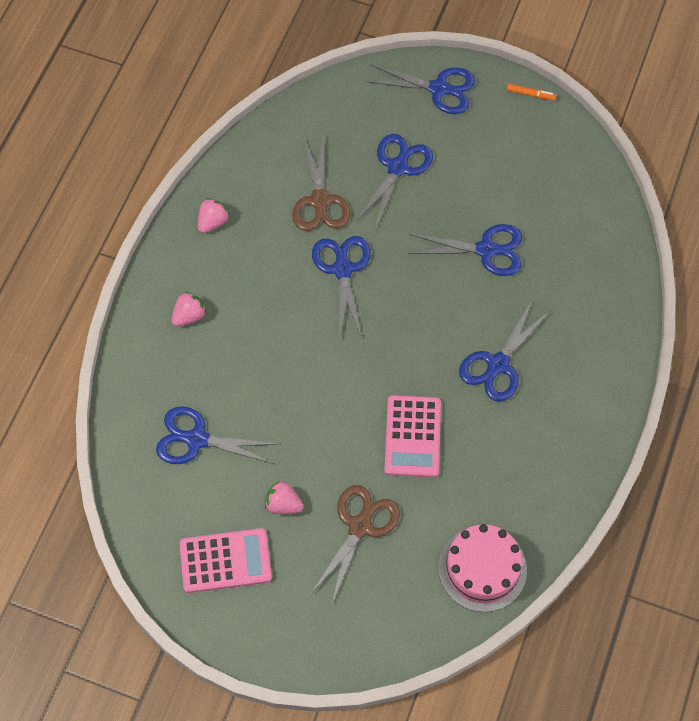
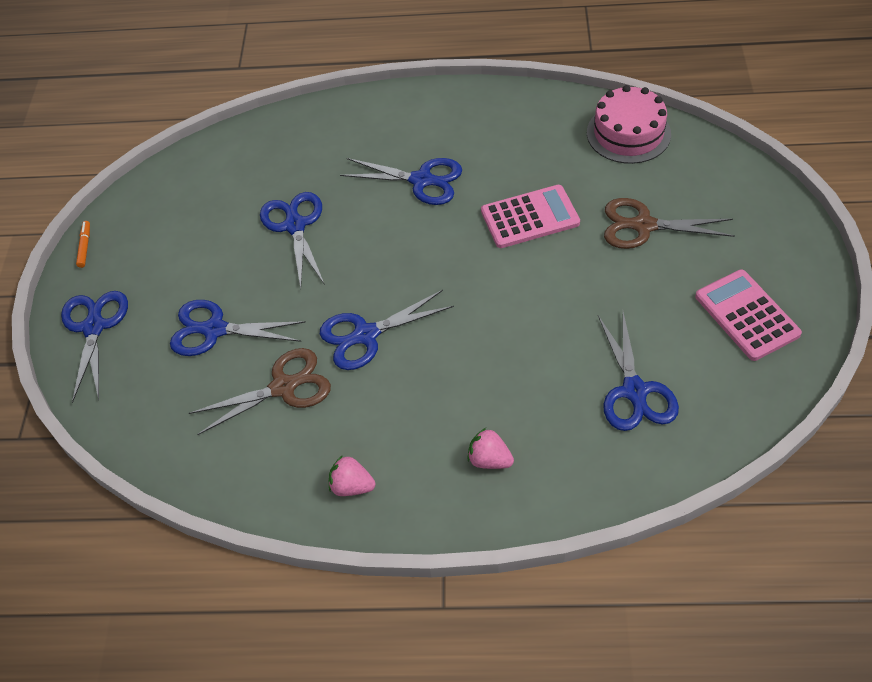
camera: 105 degrees left, 10 degrees down
(283, 504) = (659, 290): pink strawberry -> none

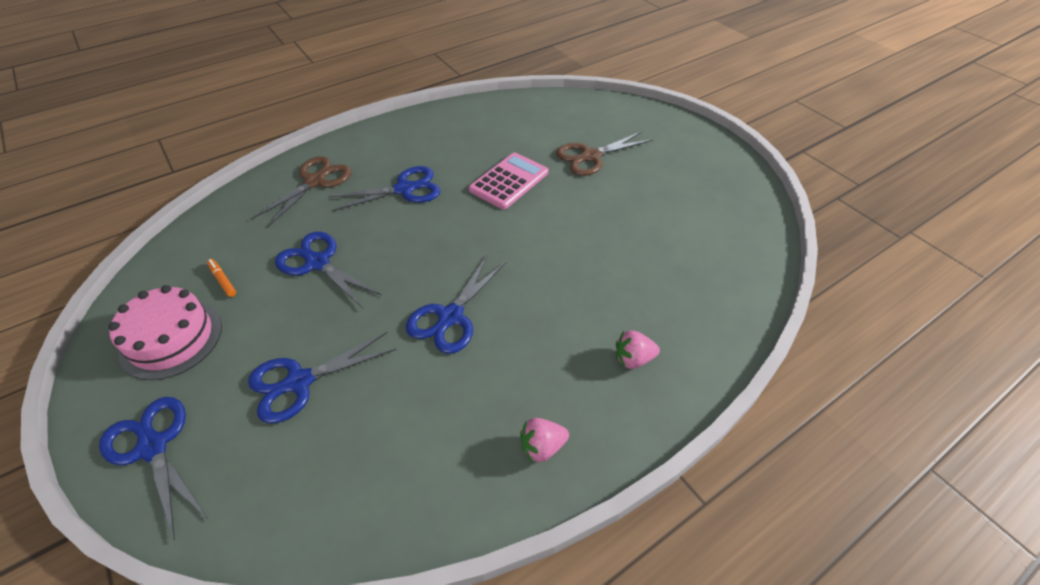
camera: 40 degrees left, 5 degrees down
(85, 246) = (92, 375): orange marker -> orange marker (223, 280)
(283, 387) = (408, 397): brown scissors -> brown scissors (315, 181)
(628, 133) = (530, 109): pink cake -> pink cake (171, 339)
(634, 391) = (684, 257): blue scissors -> none
(746, 315) = (704, 181): pink calculator -> none

